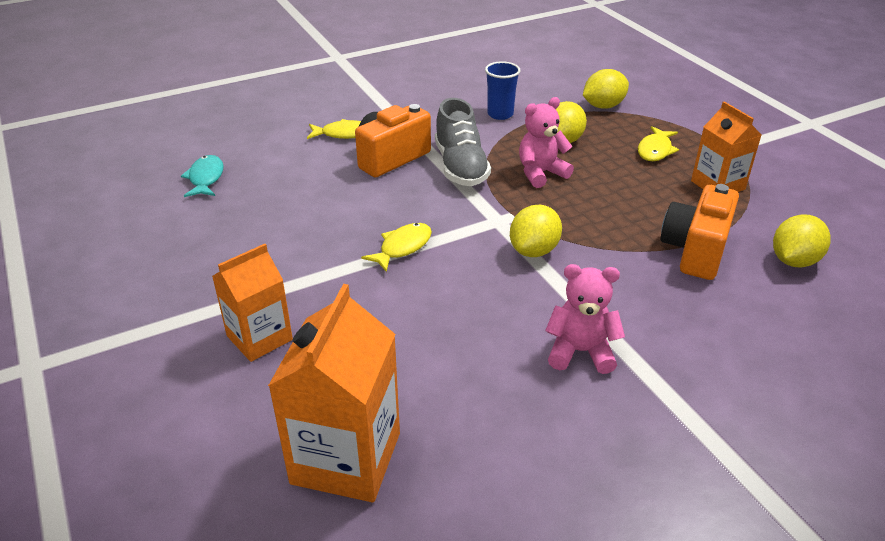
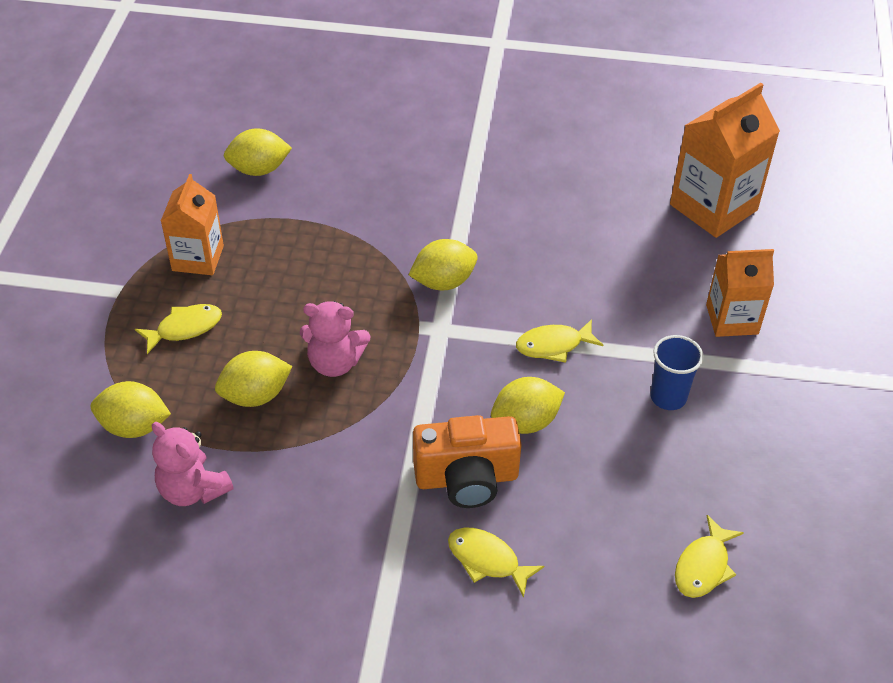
camera: 145 degrees left, 10 degrees up
(206, 178) = (703, 566): turquoise fish -> yellow fish
(380, 197) = (525, 422): none -> yellow lemon
(460, 167) = (404, 419): grey shoe -> none
(500, 114) = (266, 485): blue cup -> blue cup (668, 397)
(580, 351) = (501, 192): pink teddy bear -> pink teddy bear (193, 490)
(695, 251) = (317, 214): orange camera -> none

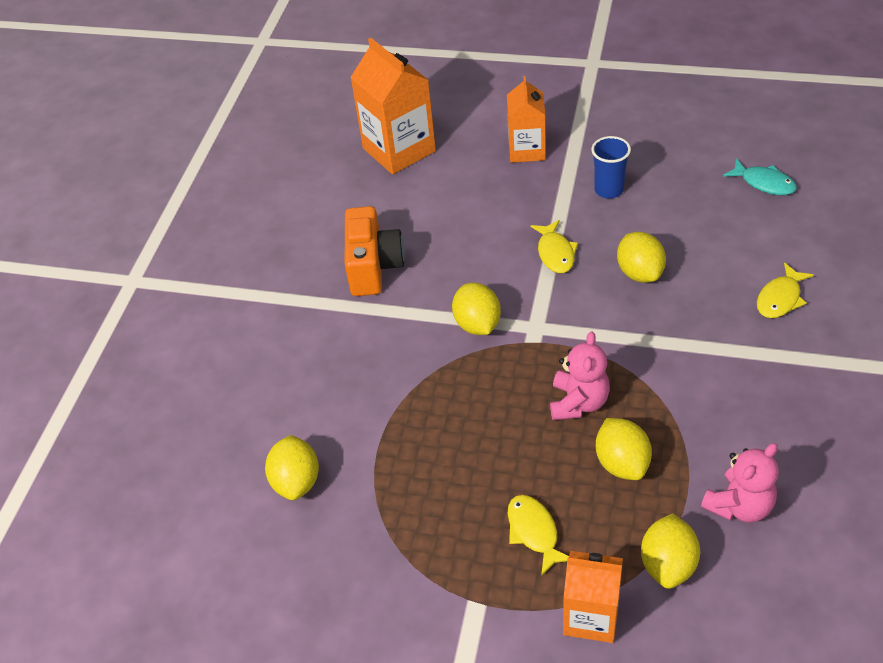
camera: 80 degrees left, 0 degrees up
(198, 258) = (431, 529): orange carton -> orange carton (591, 616)
(466, 478) = (702, 310): orange camera -> orange camera (373, 267)
(703, 566) = (764, 183): yellow fish -> turquoise fish

